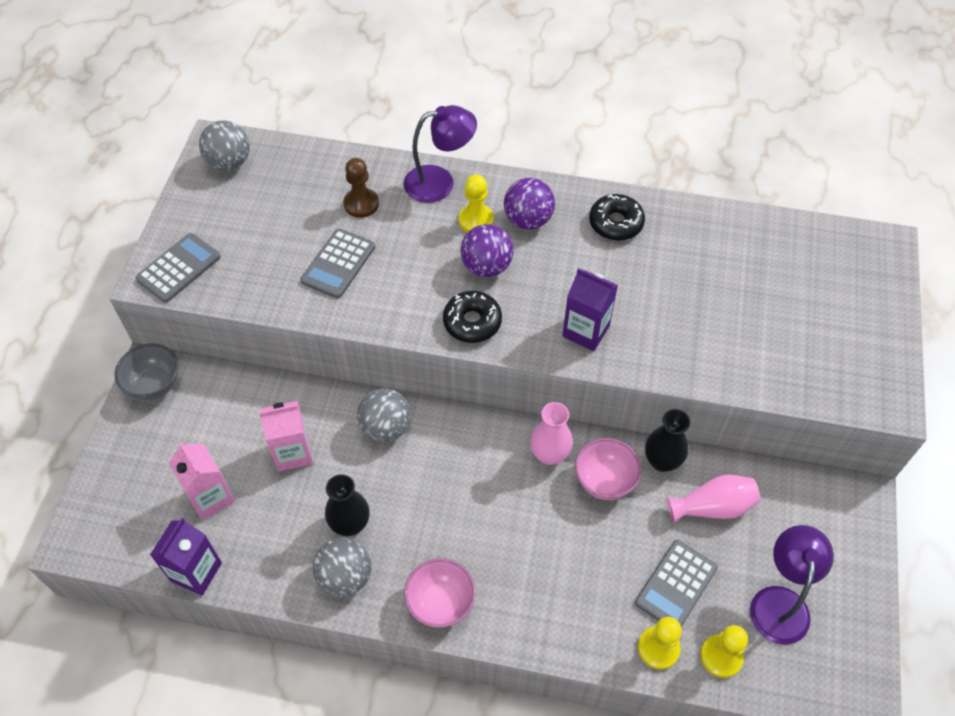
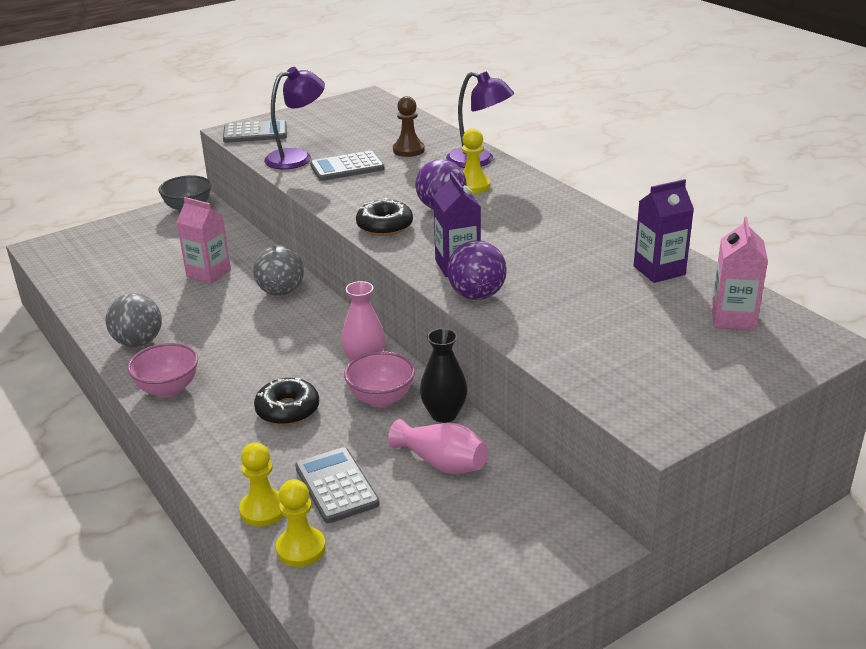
camera: 45 degrees right, 25 degrees down
(196, 572) = (71, 293): purple carton -> purple carton (659, 270)
(211, 497) = (133, 267): pink carton -> pink carton (733, 318)
(229, 162) = (360, 106): grey ball -> none
(350, 524) = (183, 321): black vase -> none
(528, 220) = (511, 200): purple ball -> purple ball (476, 295)
(615, 223) = (579, 228): black donut -> black donut (287, 410)
(676, 585) = (336, 486): grey calculator -> grey calculator turned 75 degrees clockwise
(780, 602) = (403, 552): purple lamp -> purple lamp (297, 157)

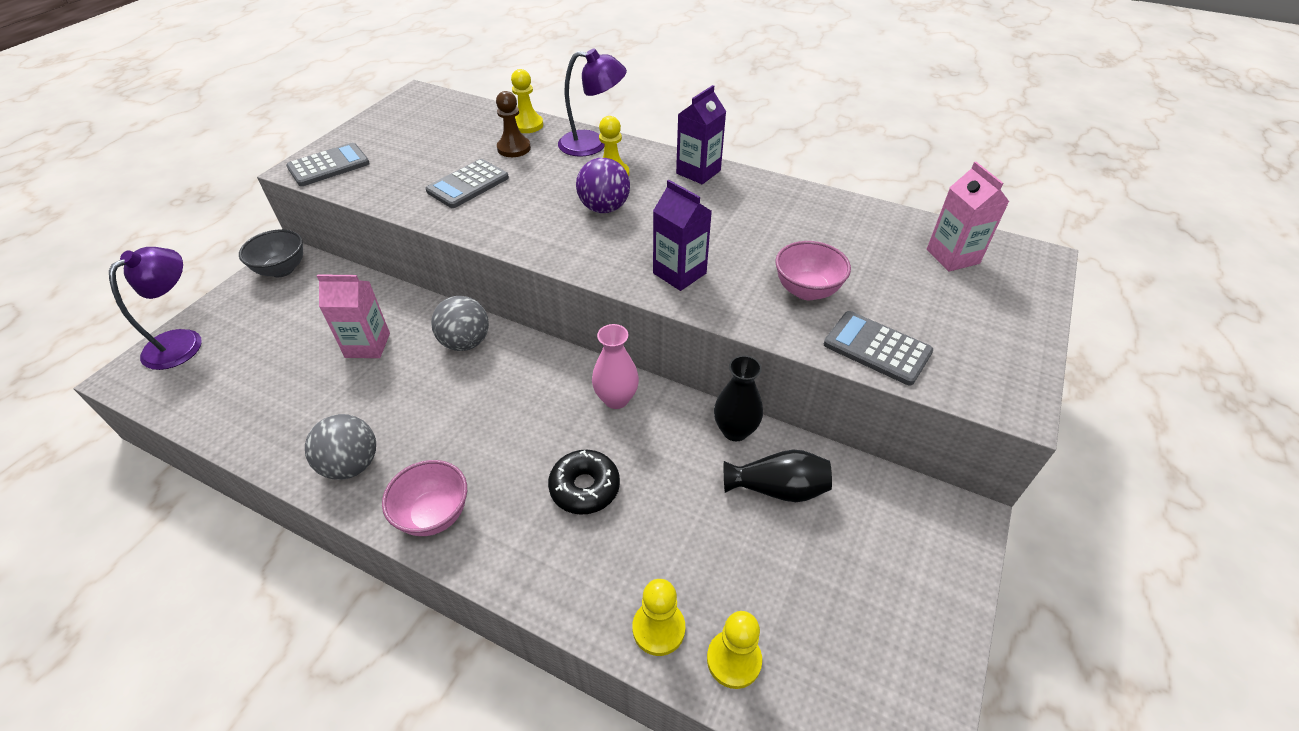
camera: 30 degrees left, 15 degrees up
(297, 157) = (403, 185): purple lamp -> purple lamp (183, 341)
(336, 486) = (706, 562): grey calculator -> grey calculator (877, 348)
(381, 399) = (664, 436): pink bowl -> pink bowl (806, 290)
(384, 226) = (568, 246): black donut -> none
(436, 136) = (527, 125): none -> yellow pawn
(442, 463) = (778, 488): pink vase -> black vase
(476, 295) = (728, 303): purple ball -> none
(659, 270) = (852, 223): purple carton -> purple carton (698, 172)

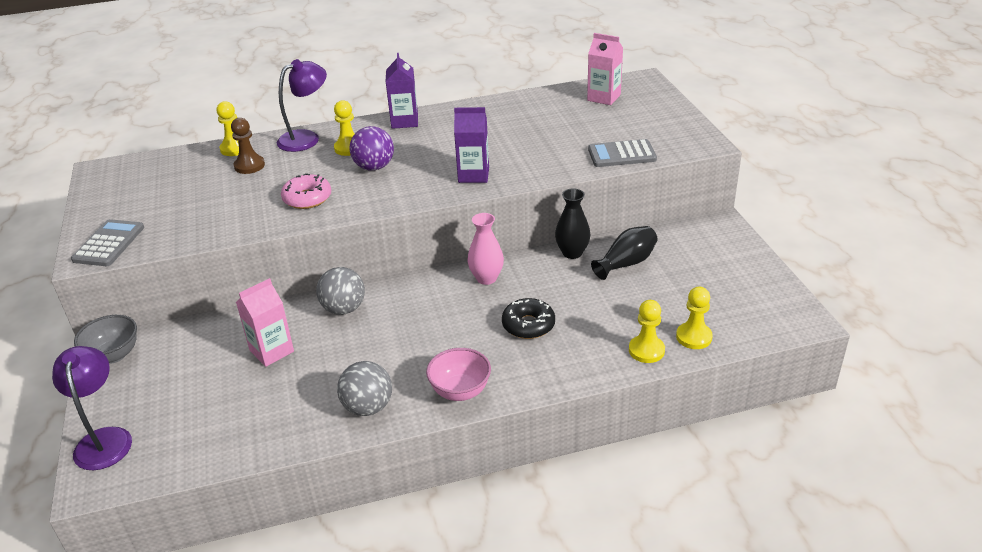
camera: 40 degrees left, 10 degrees down
(468, 184) = (252, 200): grey calculator -> none
(508, 209) = (307, 198): none -> pink donut
(806, 290) = (554, 148): pink bowl -> none

